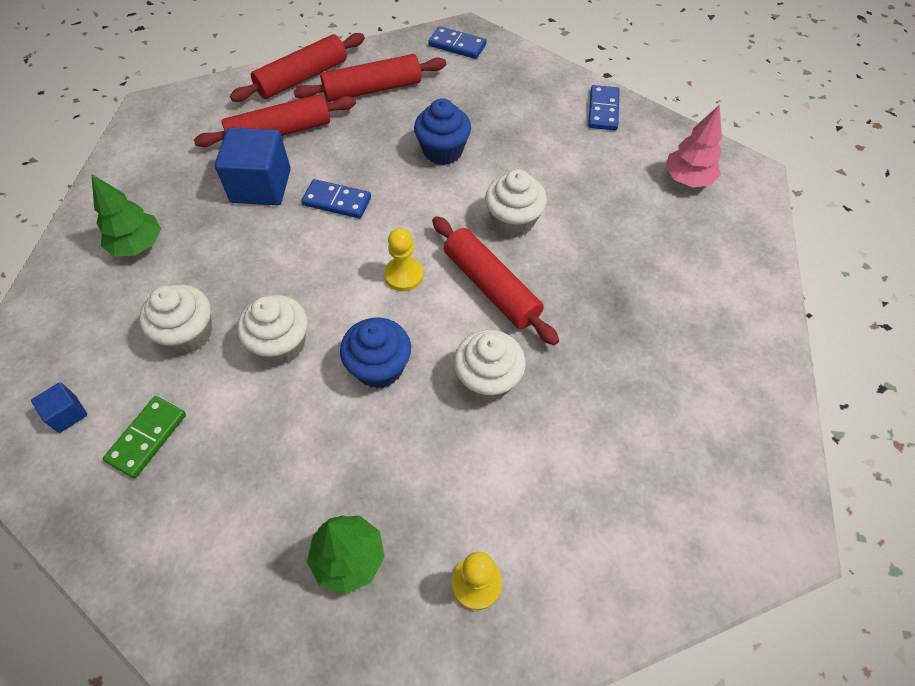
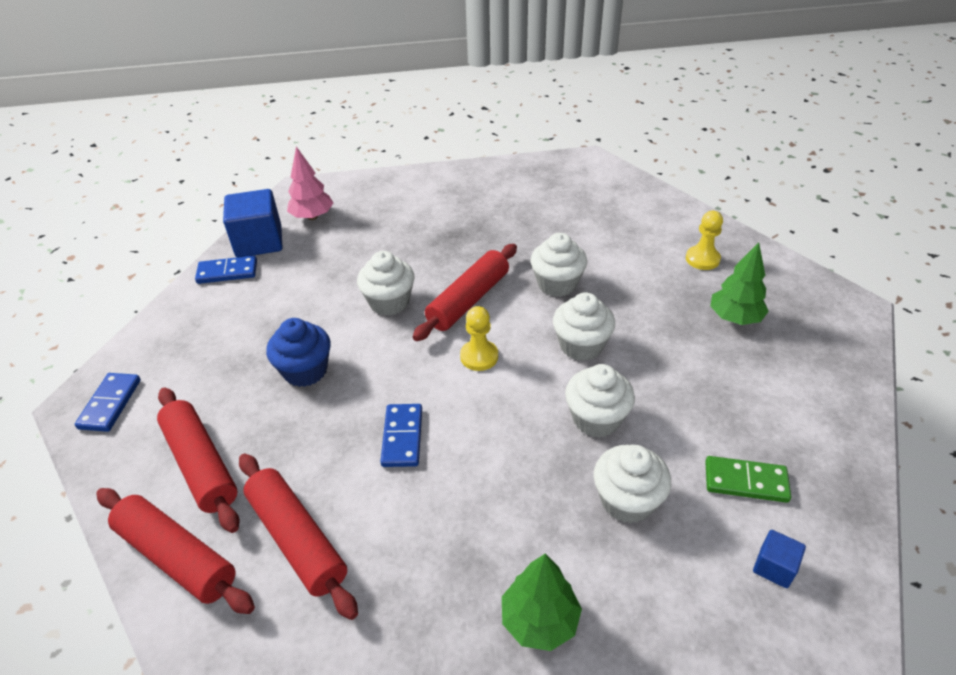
camera: 105 degrees left, 15 degrees down
(261, 186) = (399, 521): blue cube -> blue cube (259, 242)
(379, 367) = (581, 345): blue cupcake -> white cupcake

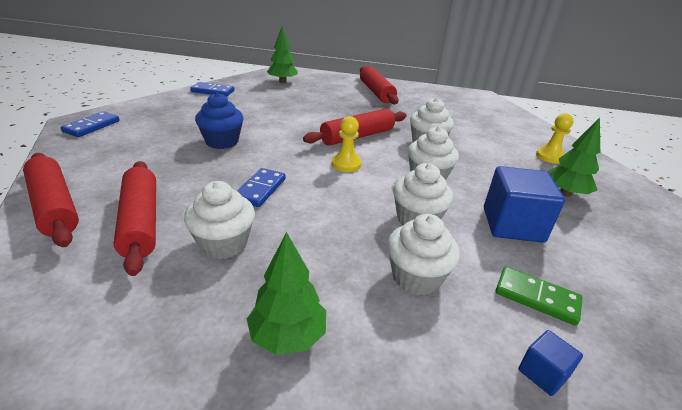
camera: 15 degrees right, 10 degrees down
(201, 464) = (116, 166): red rolling pin -> red rolling pin (376, 92)
(259, 242) = (242, 84): blue cube -> blue cube (512, 225)
(312, 217) = (282, 81): pink tree -> green tree
(389, 302) = (302, 125): white cupcake -> white cupcake (223, 244)

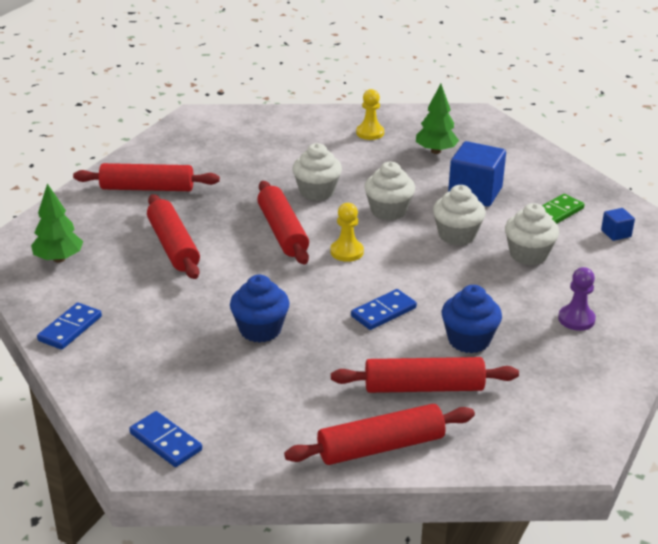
camera: 70 degrees left, 0 degrees up
(223, 244) = (469, 340): white cupcake -> blue cupcake
(260, 189) = (383, 312): blue domino -> blue domino turned 75 degrees counterclockwise
(288, 336) = (576, 319): green tree -> purple pawn
(314, 106) = (173, 246): none -> red rolling pin

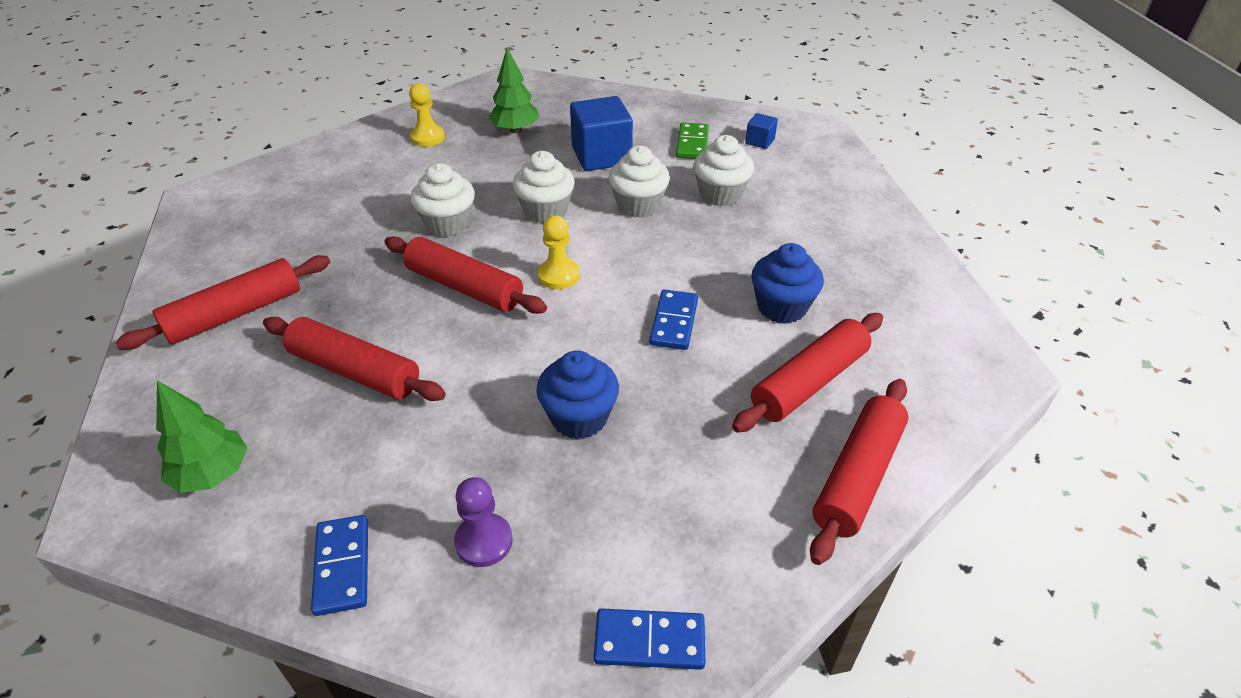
camera: 40 degrees left, 10 degrees up
(576, 319) = (833, 236): purple pawn -> purple pawn (484, 541)

